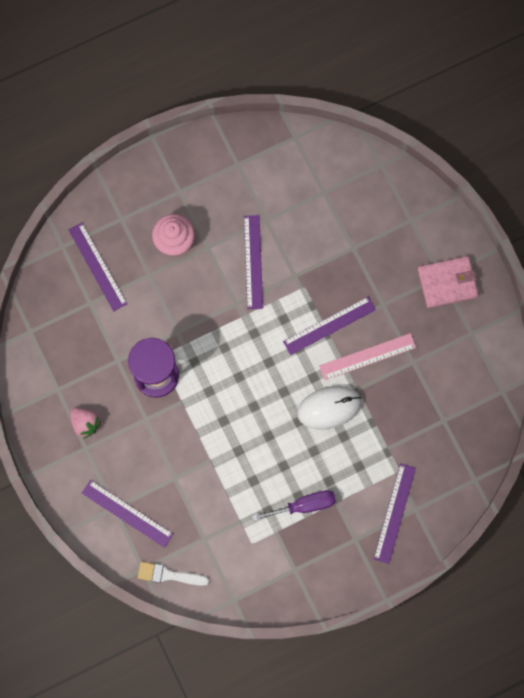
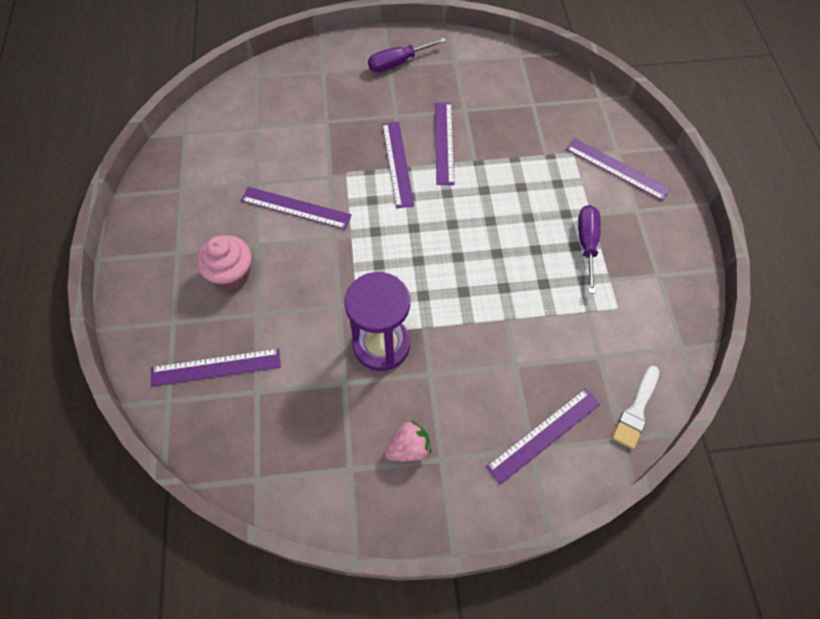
camera: 70 degrees left, 15 degrees down
(329, 408) = (485, 190): white mouse -> none
(367, 357) = (444, 142): pink ruler -> purple ruler
(447, 283) = (398, 63): pink wallet -> purple screwdriver

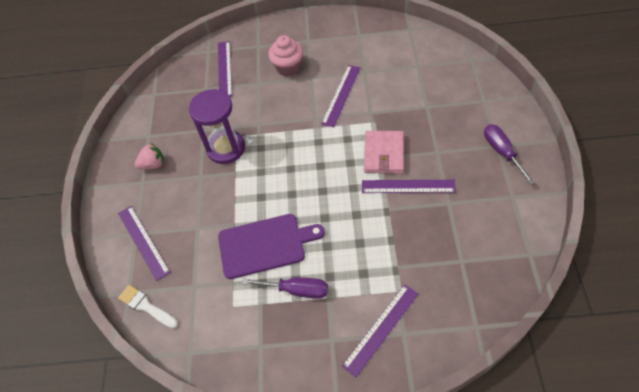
camera: 100 degrees right, 5 degrees down
(397, 163) = (384, 154): purple ruler -> pink wallet
(409, 448) = (153, 164): pink strawberry -> pink strawberry turned 90 degrees counterclockwise
(533, 280) = (265, 245): none -> purple cutting board

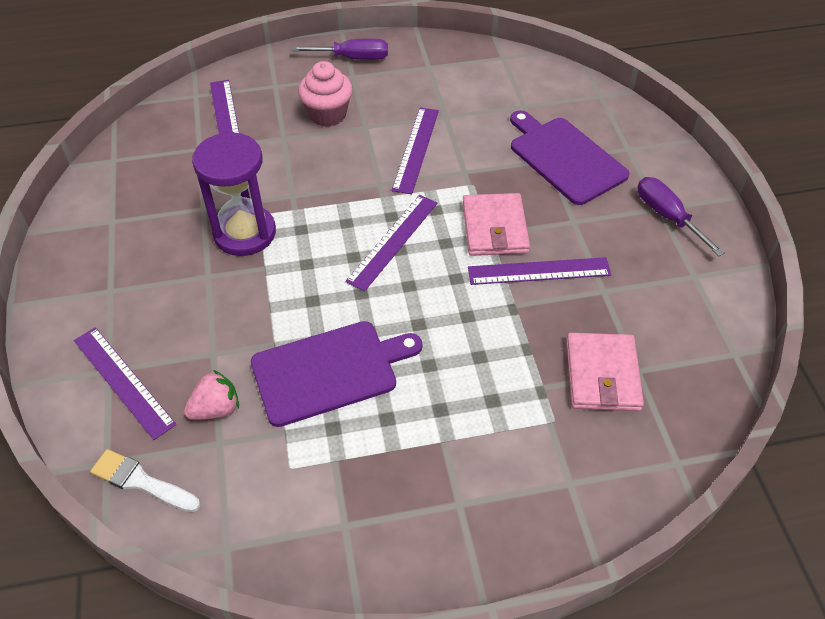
camera: 15 degrees left, 5 degrees down
(153, 164) = (125, 263): pink strawberry -> pink strawberry (216, 409)
(297, 290) = (391, 434): purple screwdriver -> purple screwdriver (353, 58)
(381, 329) = (533, 479): purple ruler -> purple ruler (392, 241)
(437, 262) = (602, 375): none -> pink wallet
(439, 105) = (564, 158): none -> purple cutting board

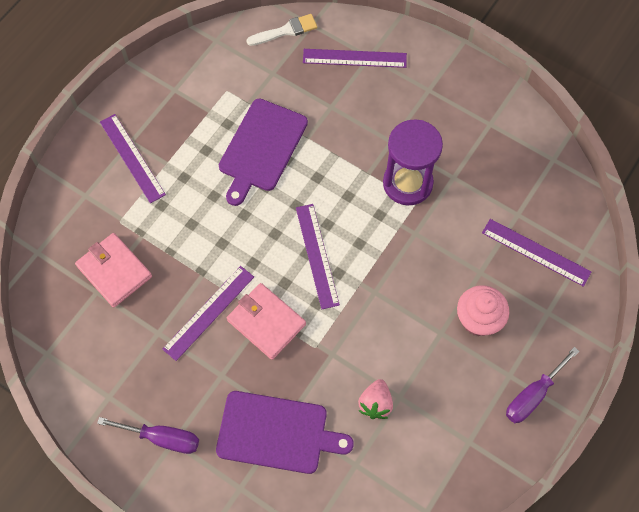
camera: 135 degrees right, 15 degrees up
(216, 409) = (293, 84): pink strawberry -> pink strawberry (375, 403)
(415, 149) = (384, 344): purple ruler -> purple ruler (132, 158)

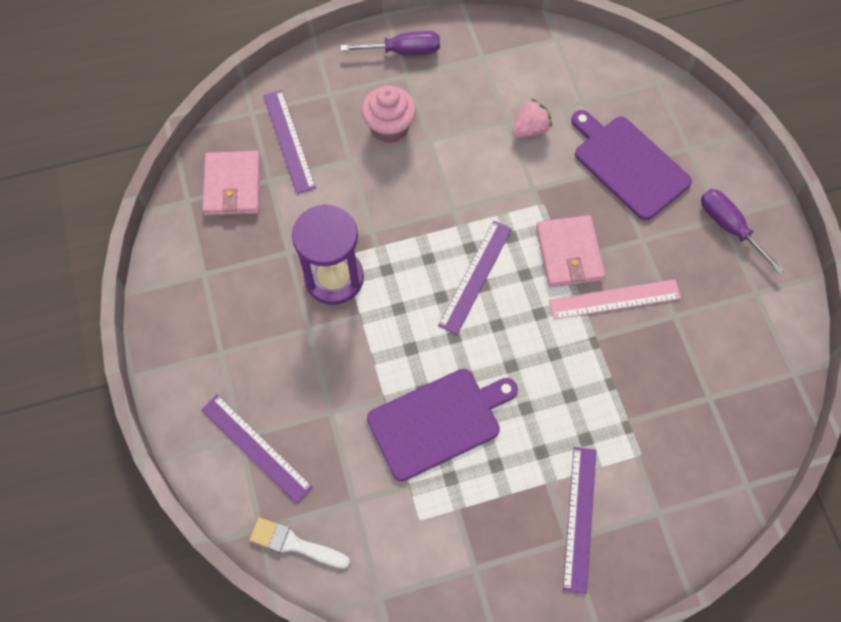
camera: 140 degrees left, 0 degrees up
(114, 271) = (679, 405): pink wallet -> pink wallet (233, 185)
(208, 312) = (614, 299): purple ruler -> pink ruler

